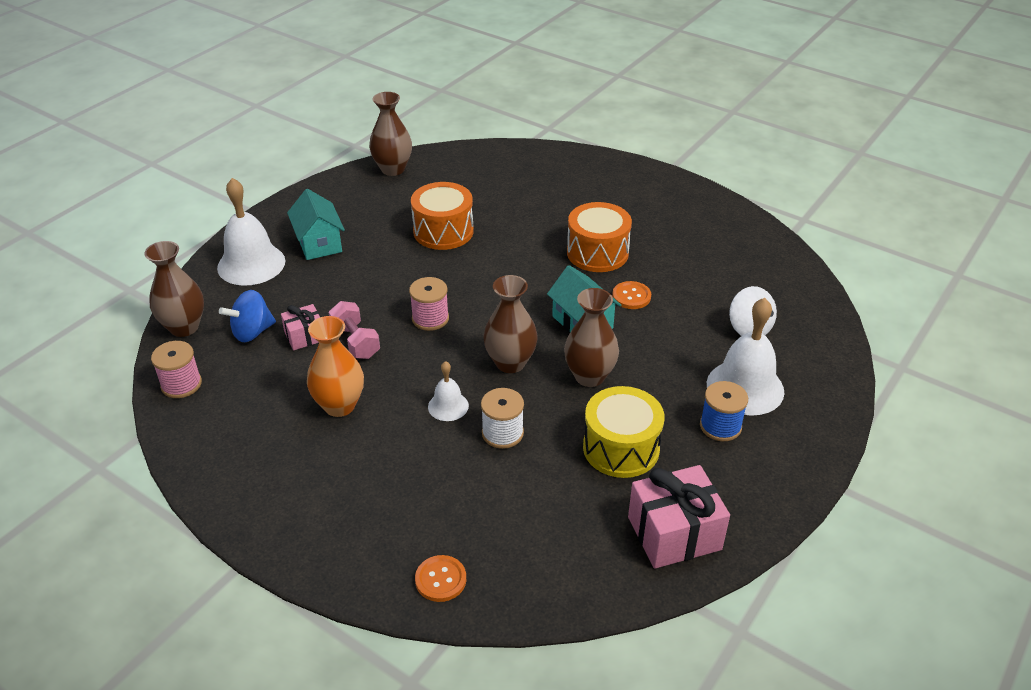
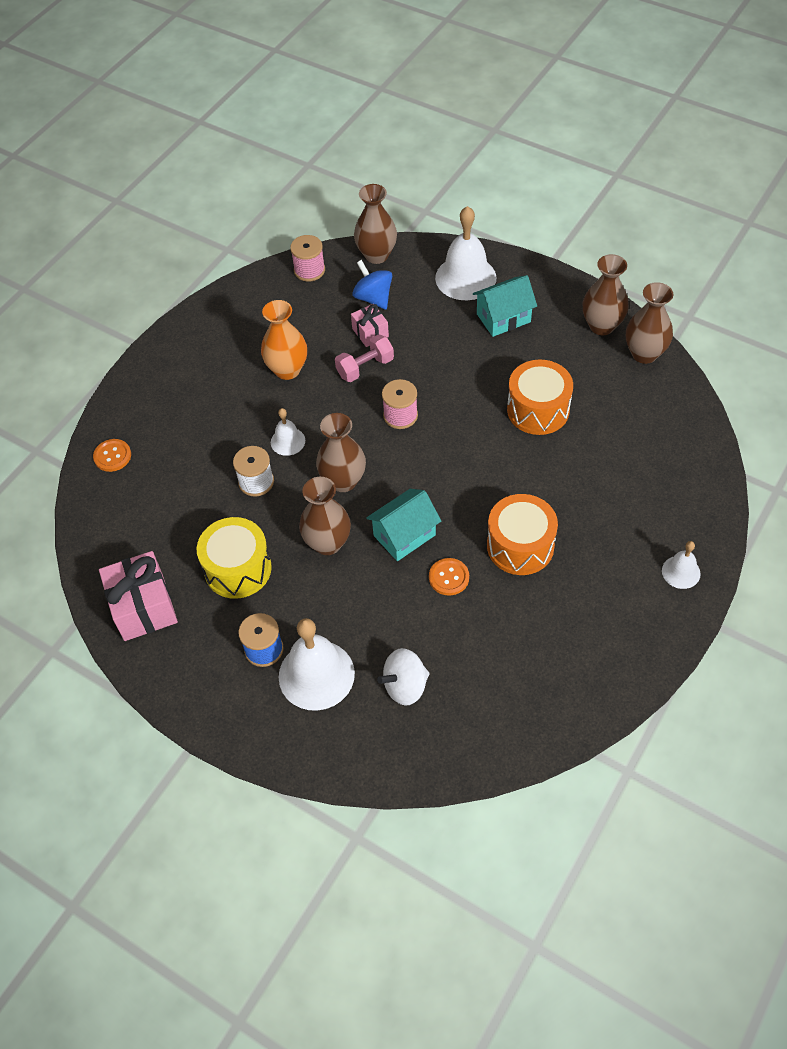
camera: 90 degrees right, 15 degrees up
(351, 188) = (602, 326): none -> brown vase
(625, 175) = (681, 572): none -> white bell

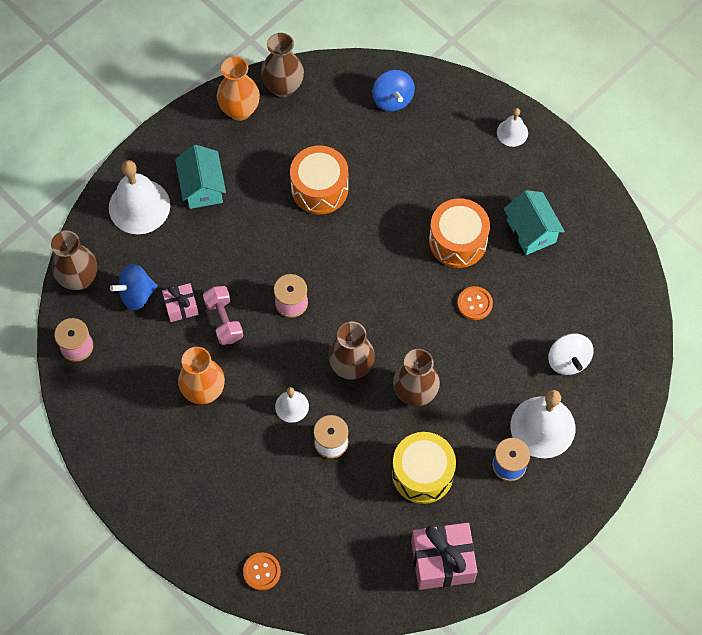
camera: 80 degrees left, 10 degrees up
(404, 535) = (423, 328): turquoise house -> turquoise house (531, 231)
(602, 326) = (240, 110): brown vase -> orange vase
(672, 449) = (392, 99): none -> blue spinning top

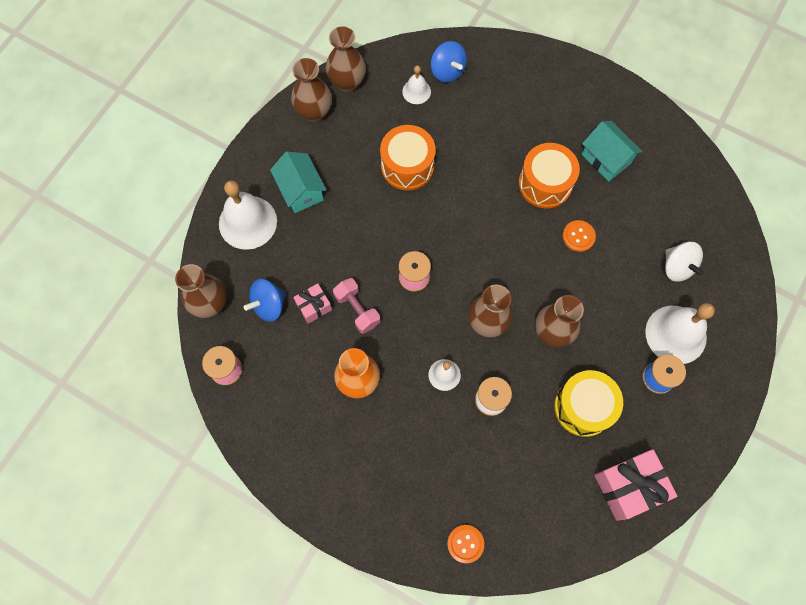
camera: 15 degrees left, 5 degrees up
(240, 110) = (314, 112): orange vase -> brown vase
(512, 132) = (561, 76): white bell -> white bell (416, 91)

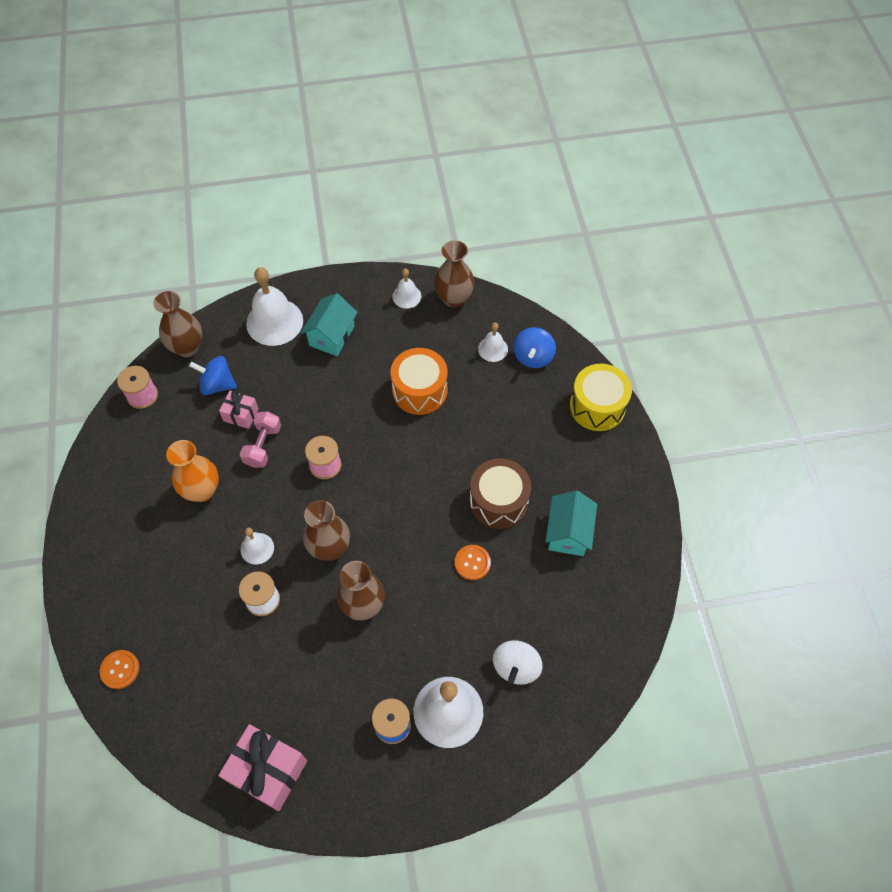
camera: 50 degrees right, 10 degrees down
(314, 112) = (407, 296): brown vase -> white bell
(545, 183) = (498, 501): orange drum -> brown drum
(583, 407) = (314, 679): yellow drum -> yellow drum (597, 406)

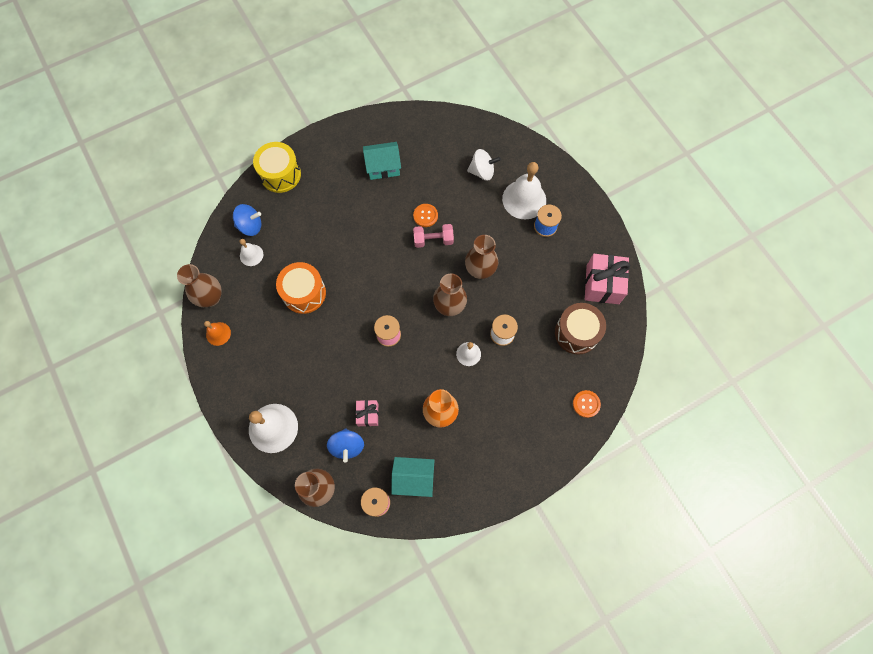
camera: 110 degrees left, 10 degrees up
(263, 446) = (388, 386): pink dumbbell -> pink dumbbell (433, 240)
(332, 336) = (273, 376): turquoise house -> turquoise house (413, 478)
(407, 296) = (218, 333): white bell -> orange bell
(498, 501) = (376, 214): brown drum -> brown drum (576, 333)

